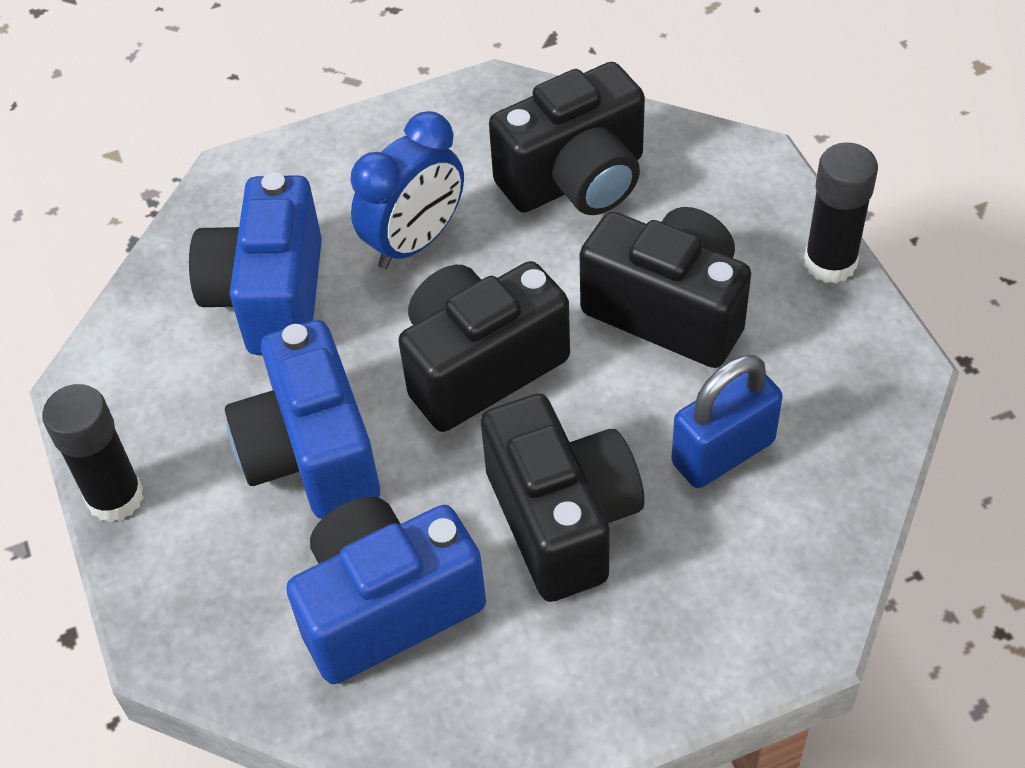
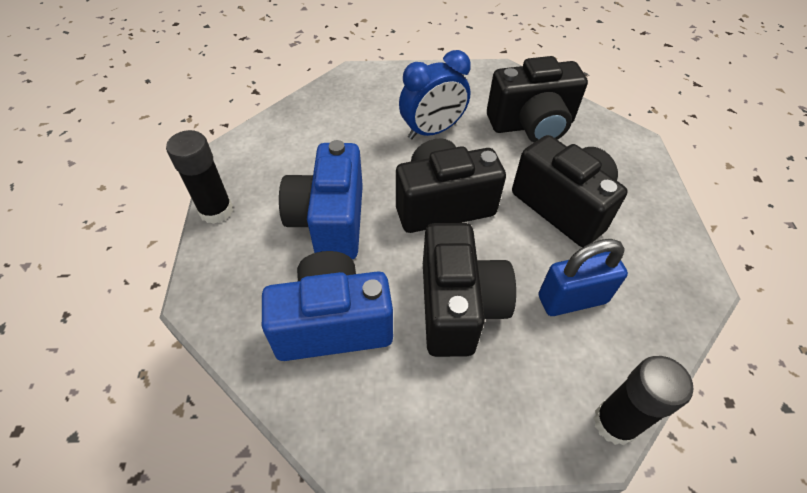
camera: 15 degrees right, 0 degrees up
(270, 297) = (345, 135): blue camera -> none
(830, 263) = (670, 209): black glue stick -> black glue stick (615, 423)

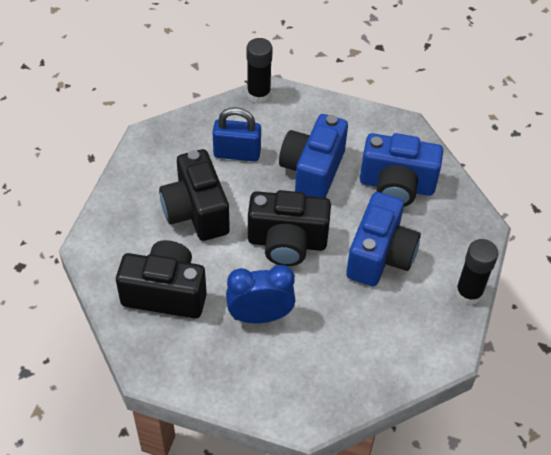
camera: 160 degrees left, 0 degrees up
(458, 307) = (312, 171): black camera -> blue camera

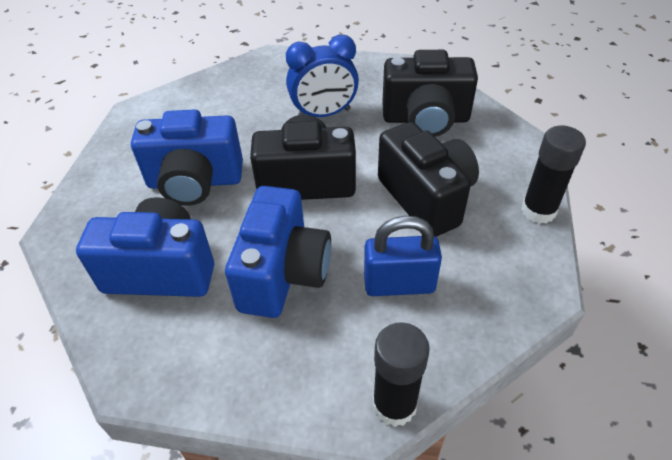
camera: 175 degrees right, 5 degrees down
(380, 256) = (195, 182): blue camera -> blue camera turned 105 degrees counterclockwise
(468, 293) = (99, 160): black glue stick -> black glue stick (538, 210)

